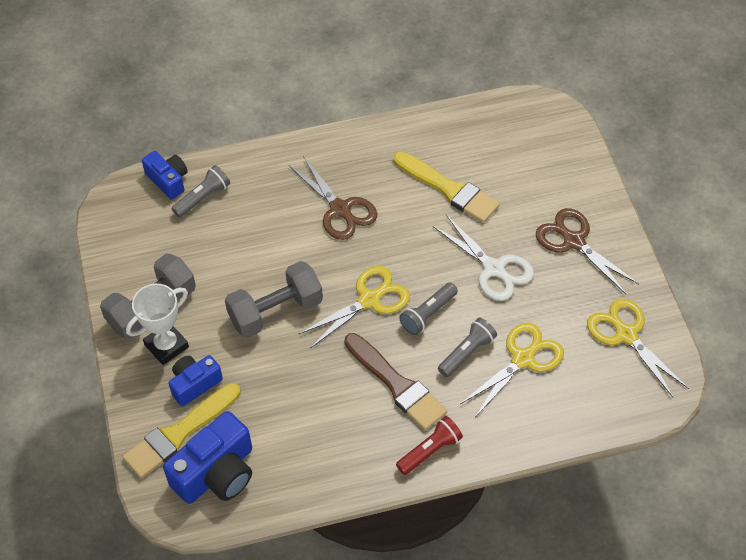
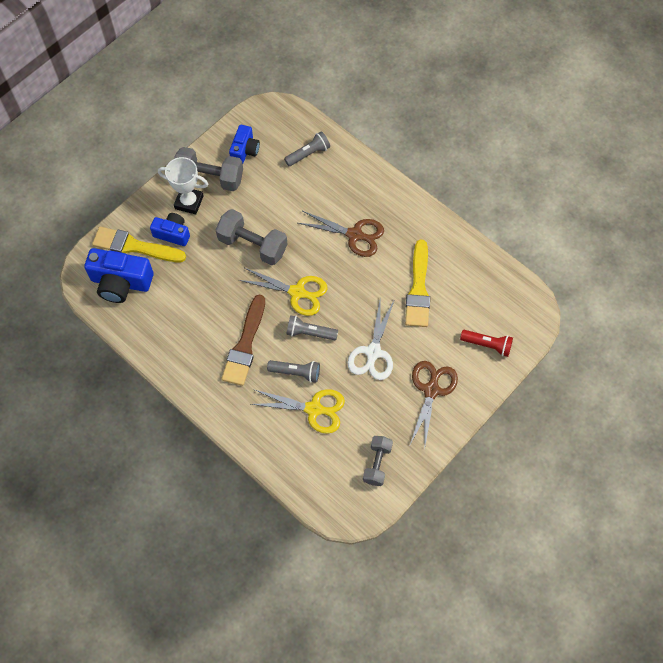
camera: 55 degrees right, 10 degrees up
(168, 180) = (307, 127): blue camera -> blue camera (245, 150)
(203, 197) = (308, 154): grey flashlight -> grey flashlight turned 45 degrees counterclockwise
(340, 210) = (355, 235): brown scissors -> brown scissors turned 90 degrees counterclockwise
(430, 451) = (210, 391): red flashlight -> red flashlight (487, 345)
(626, 334) = (377, 464): yellow scissors -> grey dumbbell

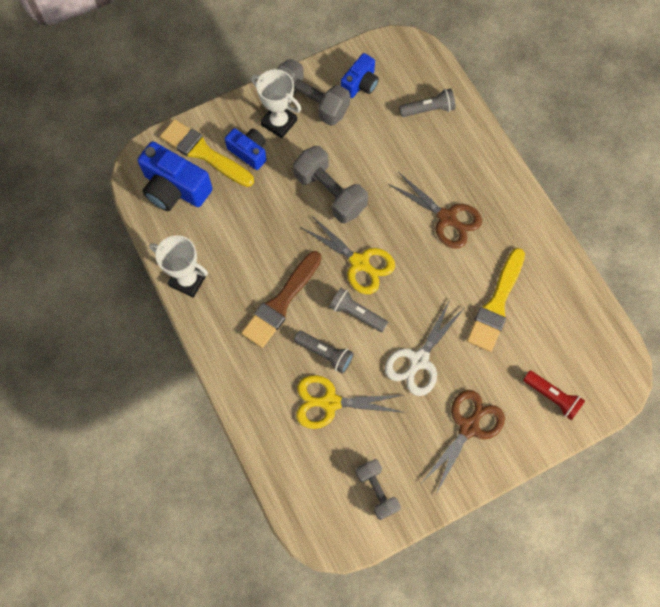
camera: 20 degrees right, 5 degrees up
(160, 353) = (188, 280): none -> white trophy
(314, 409) = (330, 402): yellow scissors -> yellow scissors turned 150 degrees clockwise
(377, 464) = (377, 490): grey dumbbell -> grey dumbbell turned 60 degrees counterclockwise

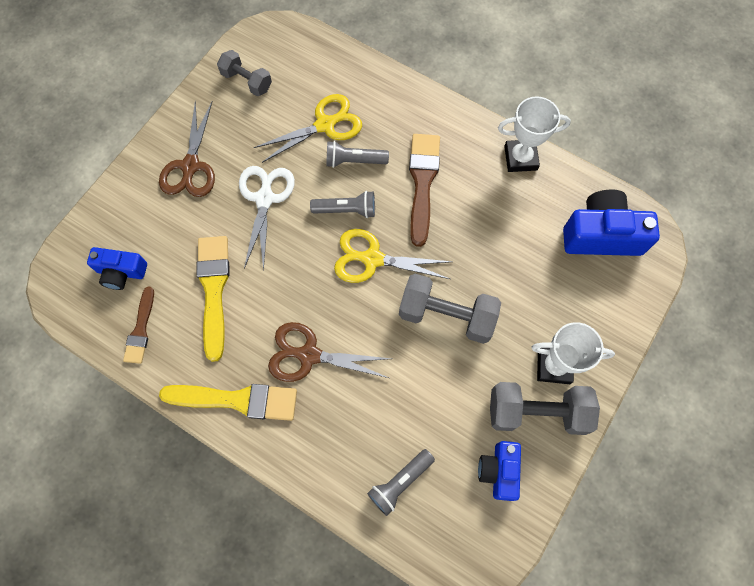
camera: 150 degrees right, 0 degrees up
(204, 153) = (603, 287): yellow brush -> yellow brush (237, 400)
(249, 152) = (559, 314): blue camera -> blue camera (121, 272)
(552, 397) = (122, 230): red flashlight -> none
(567, 303) = (140, 329): none -> brown brush

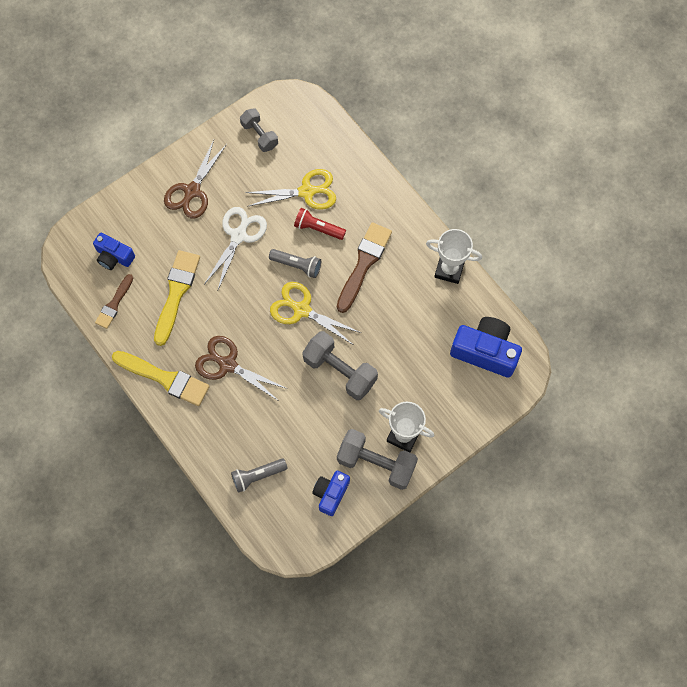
camera: 20 degrees right, 0 degrees up
(354, 161) = (318, 228): grey flashlight -> red flashlight

